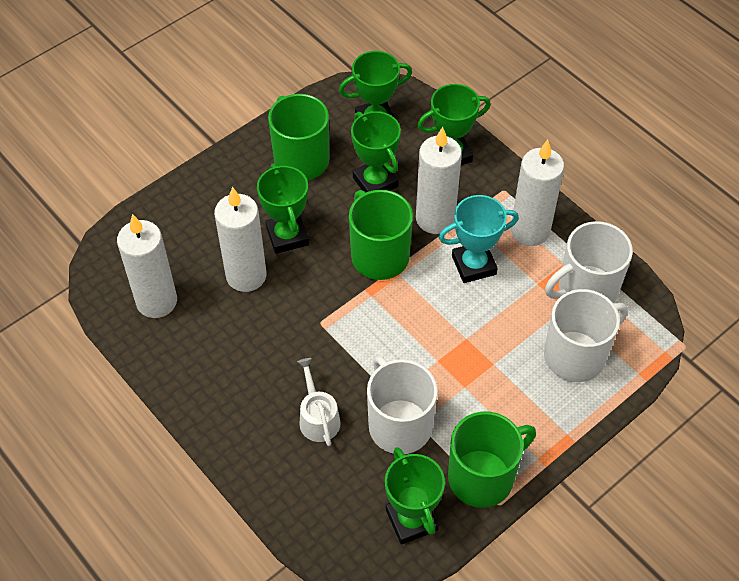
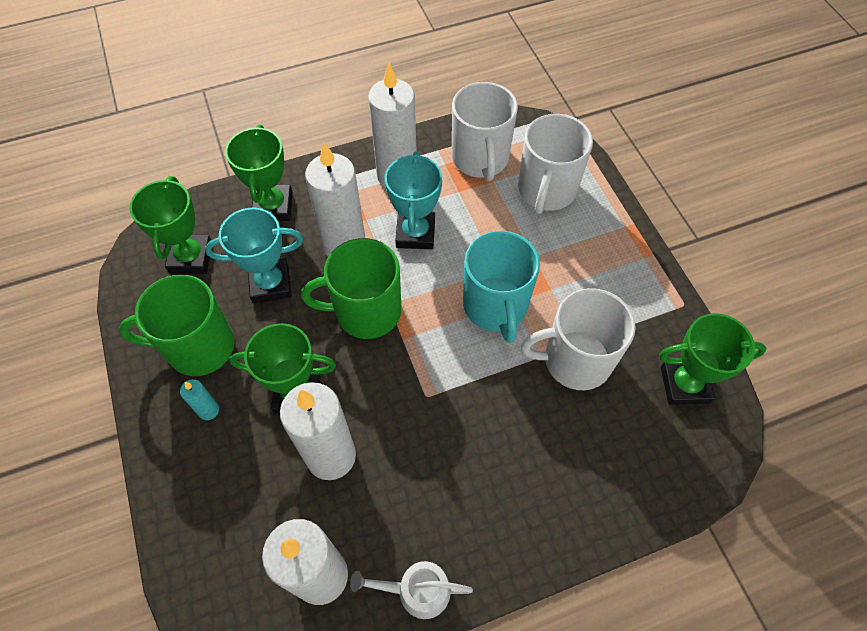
camera: 70 degrees left, 5 degrees up
(252, 187) = (209, 410): none -> turquoise candle
(318, 418) = (544, 436): white watering can -> white watering can (417, 590)
(375, 182) = (270, 284): green trophy -> turquoise trophy
(426, 348) = (495, 306): none -> turquoise mug
(482, 477) = (652, 308): green mug -> none
(576, 355) = (546, 190): white mug -> white mug turned 150 degrees counterclockwise

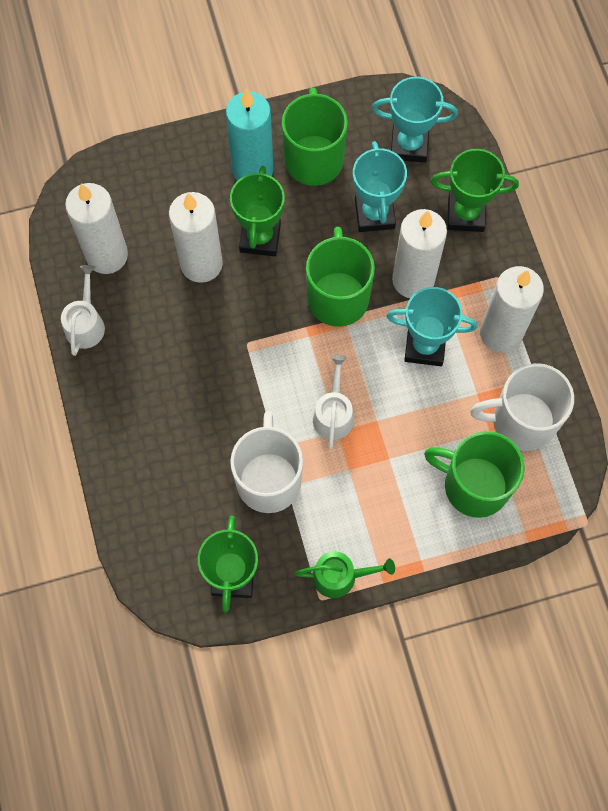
camera: 95 degrees right, 10 degrees up
(191, 257) = (409, 145): green trophy -> turquoise trophy
(209, 410) = (252, 170): turquoise candle -> turquoise candle, size x2.29
(495, 306) = (333, 414): turquoise mug -> white watering can
(546, 190) = (474, 485): white mug -> green mug
(657, 289) = (340, 576): none -> green watering can

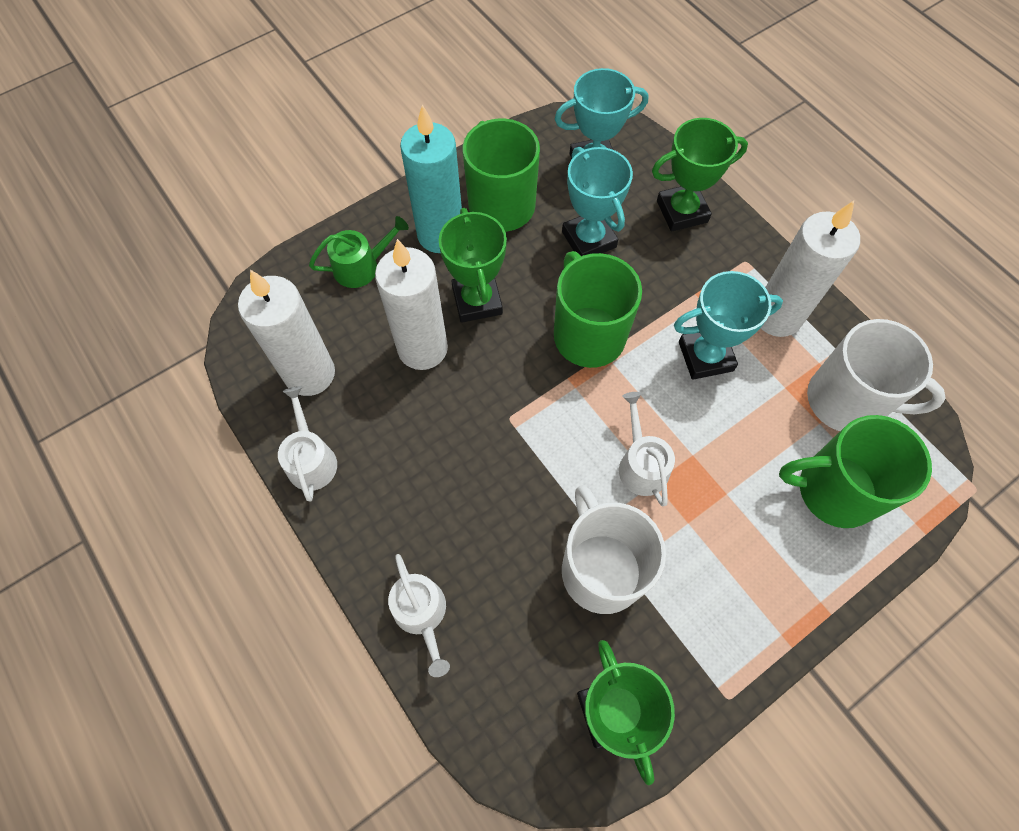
camera: 20 degrees left, 5 degrees down
(127, 464) = (422, 614): none -> white watering can
(340, 576) = (738, 659): green watering can -> green watering can (361, 266)
(413, 280) = (660, 292): white candle -> none
(521, 421) = (846, 401): white mug -> white mug turned 135 degrees counterclockwise

